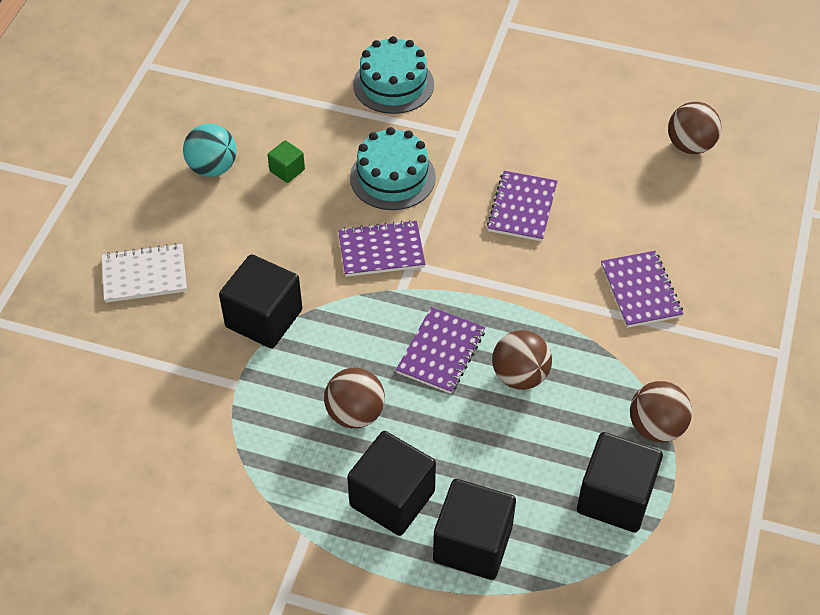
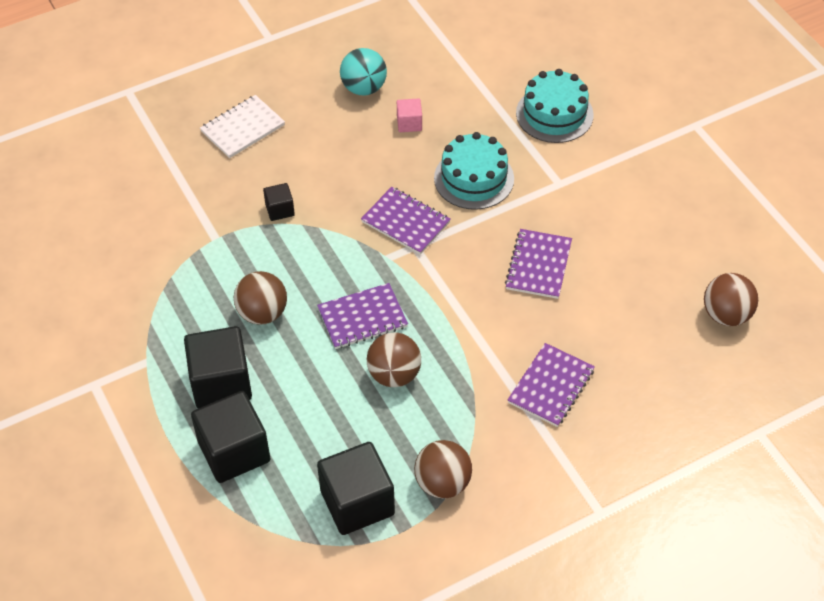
camera: 45 degrees right, 0 degrees up
(144, 275) = (242, 128): white notebook -> white notebook turned 75 degrees counterclockwise
(264, 318) = (280, 210): black cube -> black cube, size x0.49
(287, 170) = (409, 123): green cube -> pink cube
(522, 208) = (538, 265): purple notebook -> purple notebook turned 45 degrees counterclockwise

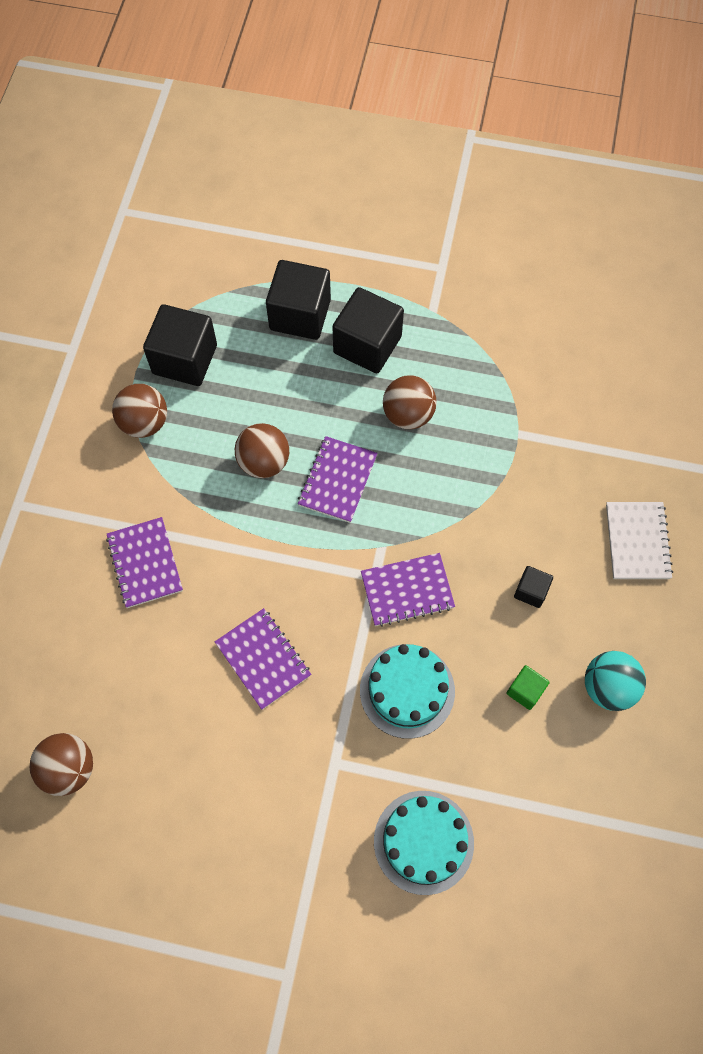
camera: 130 degrees right, 15 degrees up
(280, 210) = (509, 502): black cube -> black cube (531, 591)
(409, 123) = (525, 690): pink cube -> green cube

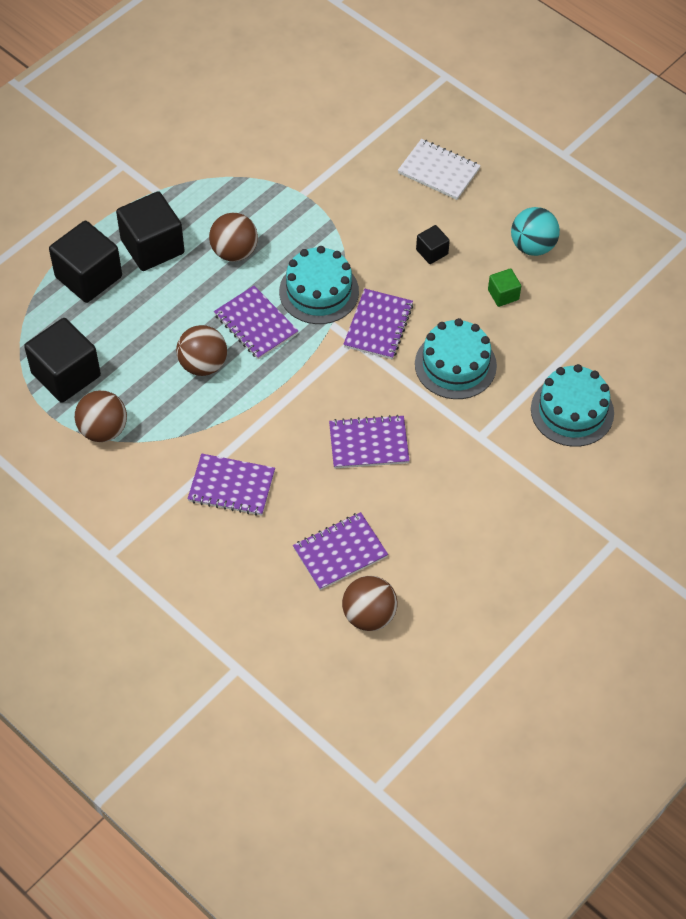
camera: 60 degrees left, 10 degrees down
(125, 702) = (340, 552): none -> purple notebook
(412, 514) = (319, 291): none -> turquoise cake

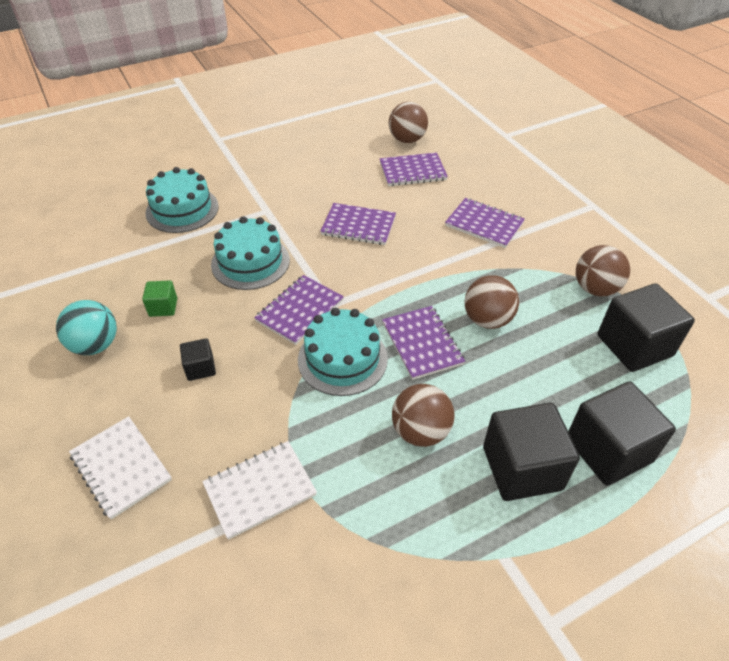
camera: 160 degrees left, 10 degrees down
(334, 184) = (260, 490): none -> white notebook

